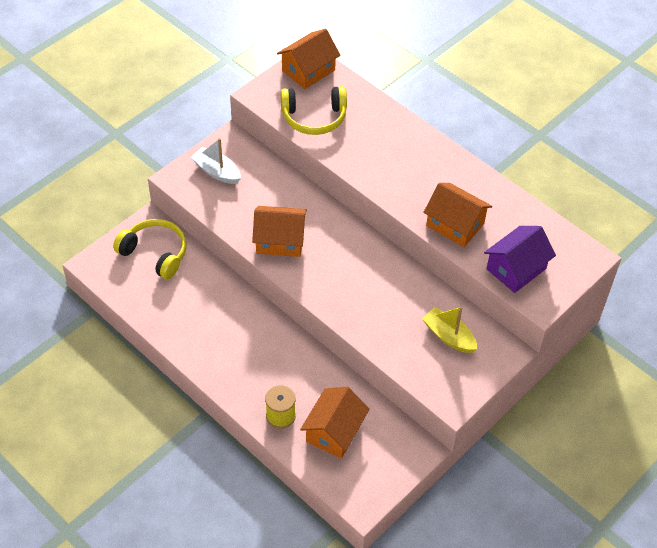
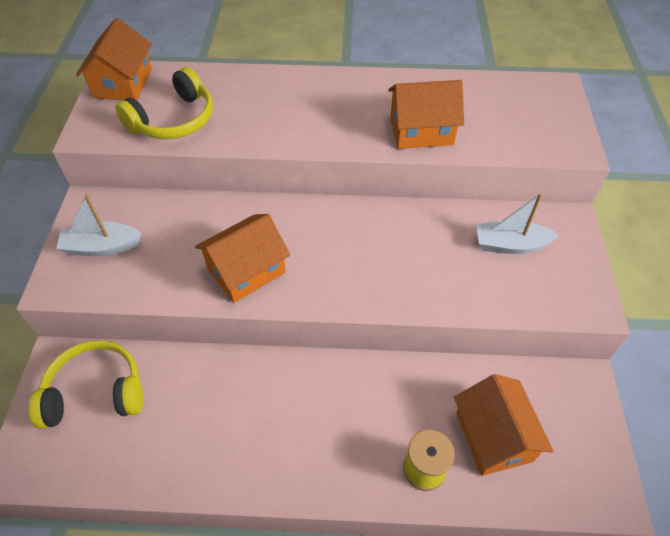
camera: 40 degrees left, 0 degrees up
(449, 336) = (510, 245): yellow boat -> white boat
(516, 269) = (518, 134): purple house -> none

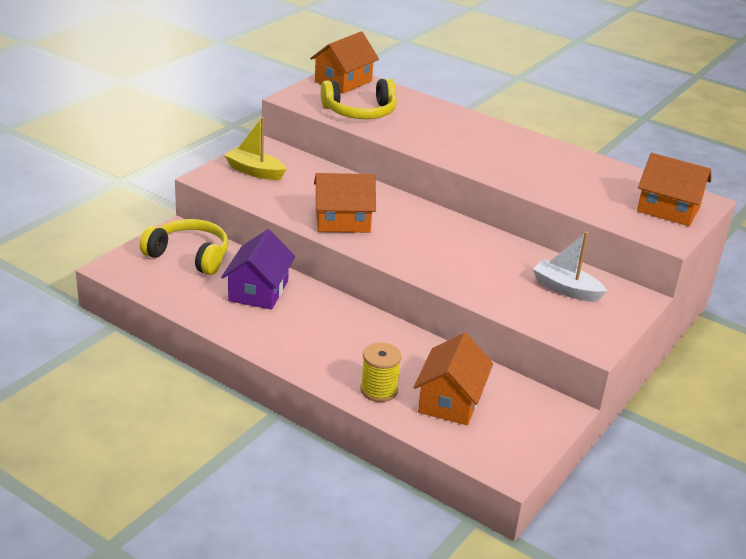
camera: 30 degrees right, 20 degrees down
(102, 247) = (255, 171): white boat -> yellow boat
(206, 399) = (258, 291): none -> purple house
(421, 131) = (545, 182): orange house -> orange house (668, 209)

